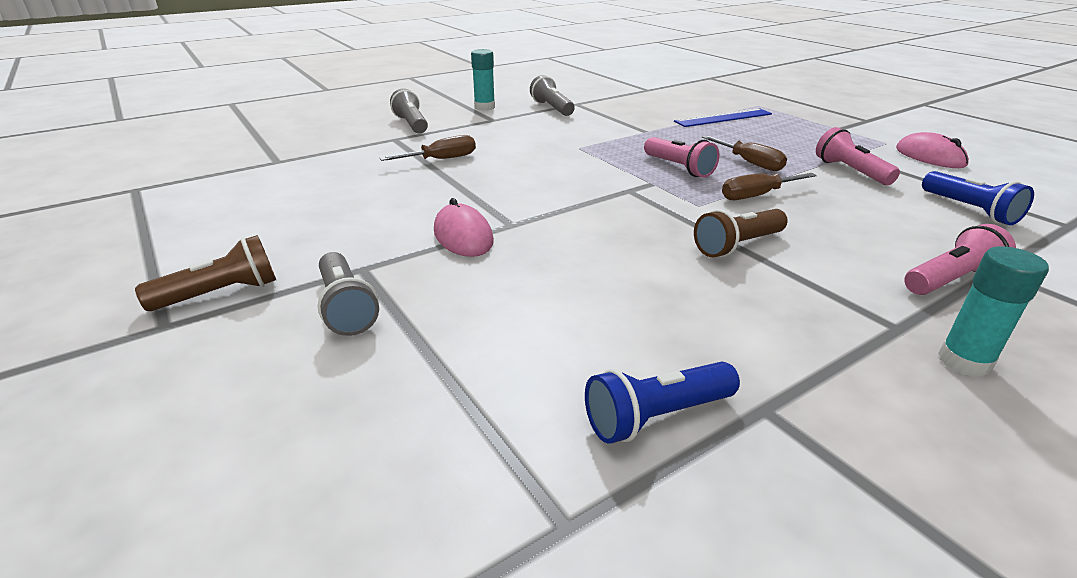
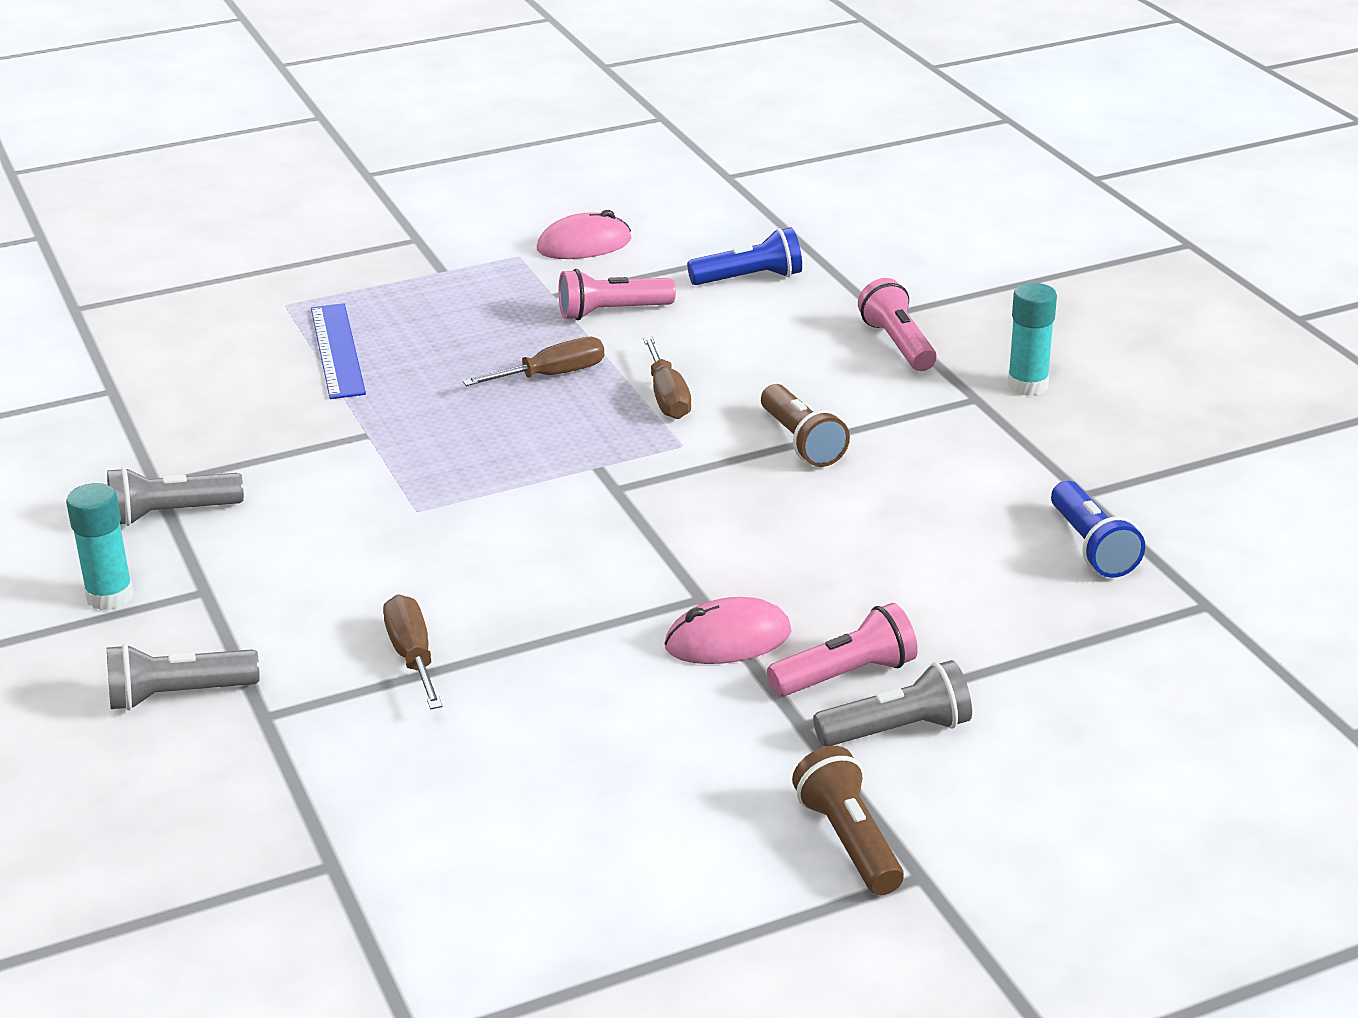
camera: 80 degrees left, 0 degrees up
(679, 168) = (548, 434): pink flashlight -> pink flashlight (846, 675)

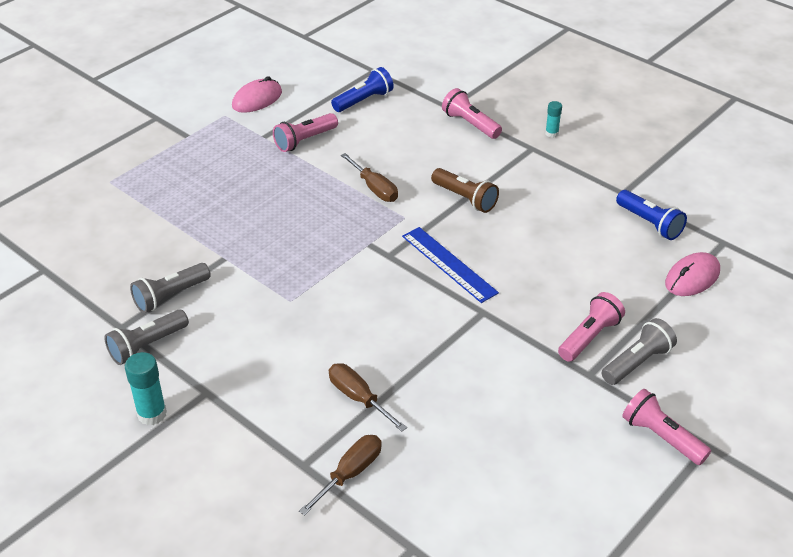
camera: 25 degrees left, 10 degrees up
(178, 695) = (243, 468): grey flashlight -> grey flashlight (170, 296)
(338, 350) = (165, 205): blue ruler -> blue ruler (449, 264)
(552, 375) = (302, 190): brown screwdriver -> brown screwdriver (350, 473)
(728, 639) = (516, 334): pink mouse -> pink mouse (692, 277)
(849, 841) = (661, 437): brown flashlight -> pink flashlight
(1027, 385) = (551, 133): turquoise glue stick -> turquoise glue stick, size x0.60

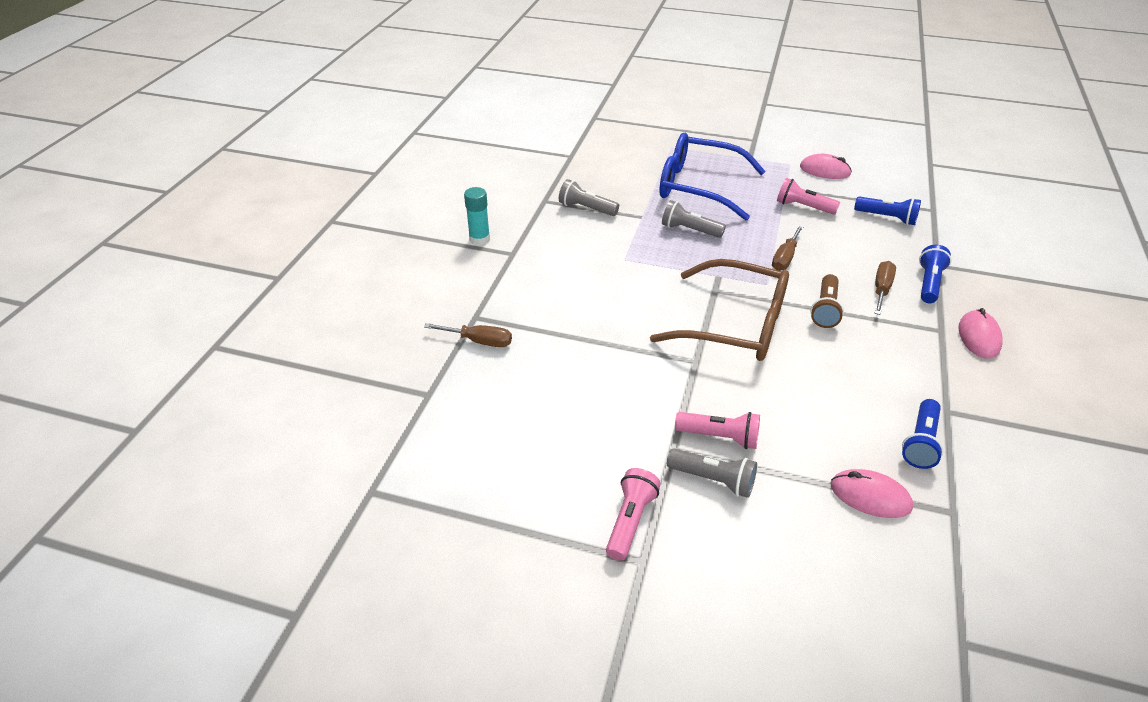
camera: 65 degrees right, 0 degrees up
(147, 346) = (535, 216): grey flashlight -> grey flashlight (689, 230)
(207, 193) = (699, 187): none -> blue glasses
(358, 398) = (553, 322): brown screwdriver -> brown screwdriver (881, 289)
(449, 264) = (735, 325): blue ruler -> brown glasses
(470, 124) = (929, 283): pink flashlight -> blue flashlight
(551, 133) = (979, 337): turquoise glue stick -> pink mouse

